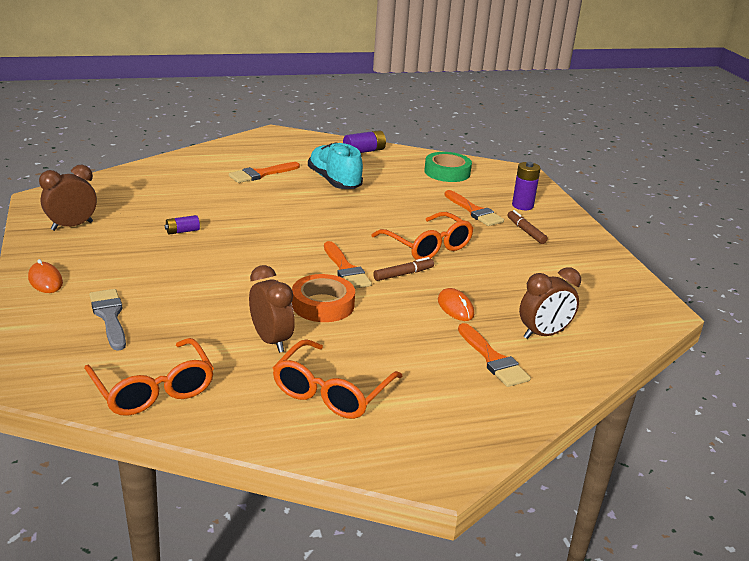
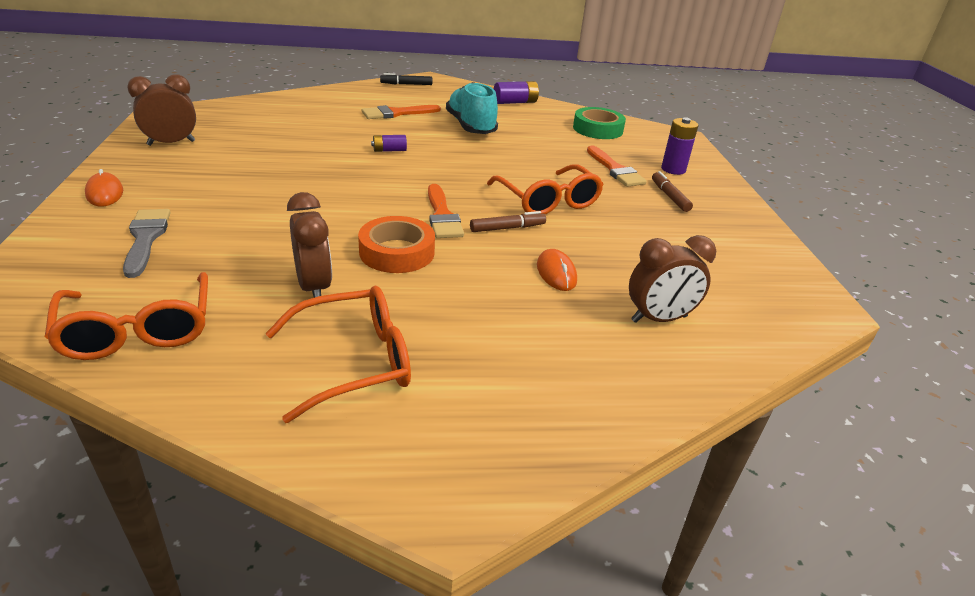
camera: 10 degrees right, 5 degrees up
(182, 231) = (282, 159): purple battery -> purple battery (389, 150)
(255, 141) = (406, 84): none -> black marker
(331, 392) = (355, 362): orange glasses -> orange glasses turned 150 degrees counterclockwise
(493, 359) = (582, 344): orange brush -> none

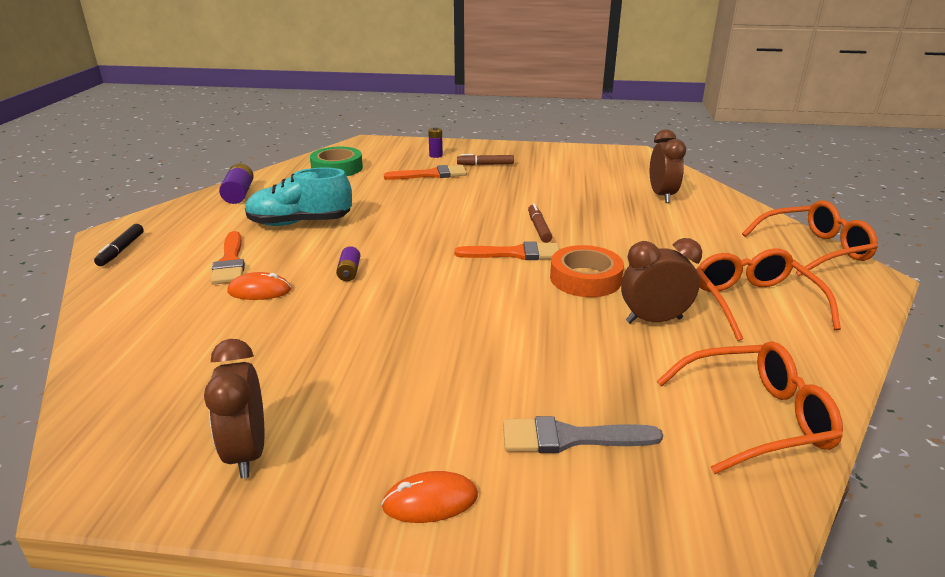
camera: 75 degrees left, 5 degrees down
(548, 201) = (489, 207): orange glasses -> orange glasses (814, 249)
(556, 273) = (609, 218): orange mouse -> orange mouse (259, 291)
(673, 169) = (436, 155): purple battery -> purple battery, size x0.63

